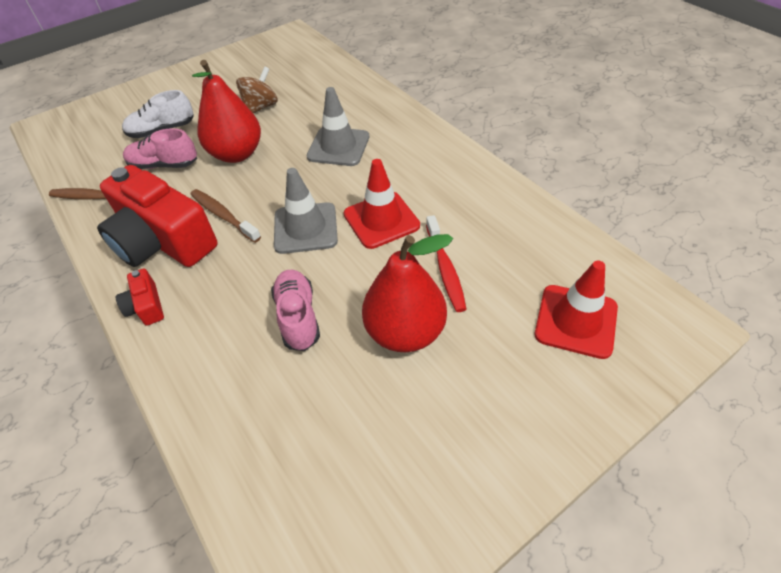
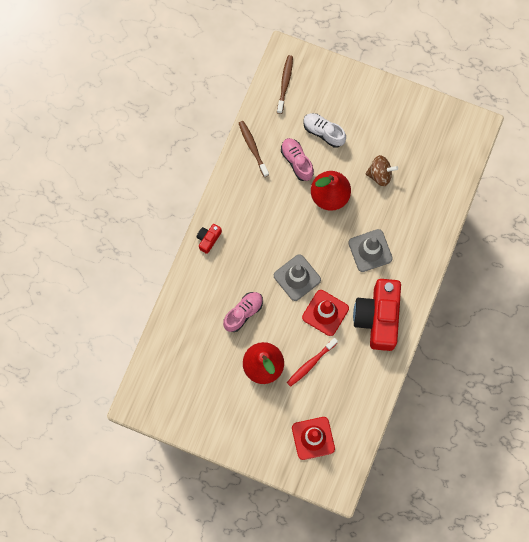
camera: 55 degrees right, 25 degrees up
(162, 241) = (247, 211): red camera -> red camera (378, 317)
(223, 216) = (280, 228): brown toothbrush -> brown toothbrush (285, 83)

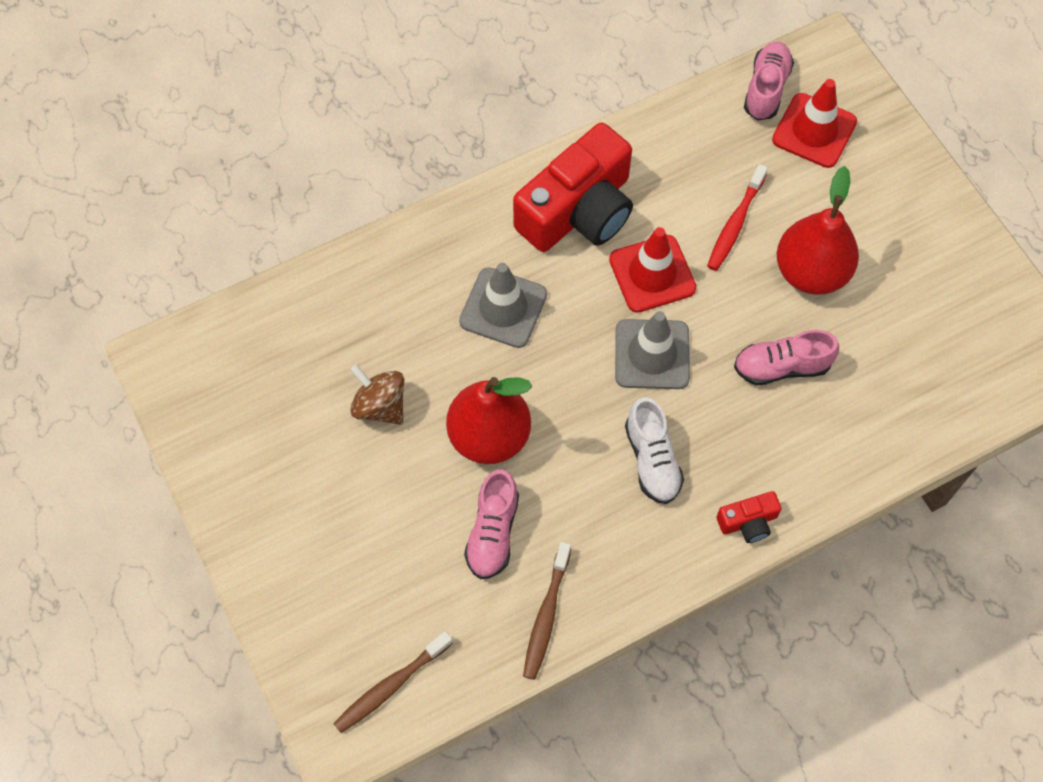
camera: 140 degrees left, 10 degrees down
(310, 363) = (735, 224): red toothbrush -> red toothbrush turned 120 degrees clockwise
(323, 132) = (405, 546): white shoe -> white shoe (652, 460)
(350, 443) = (766, 89): none -> pink shoe

